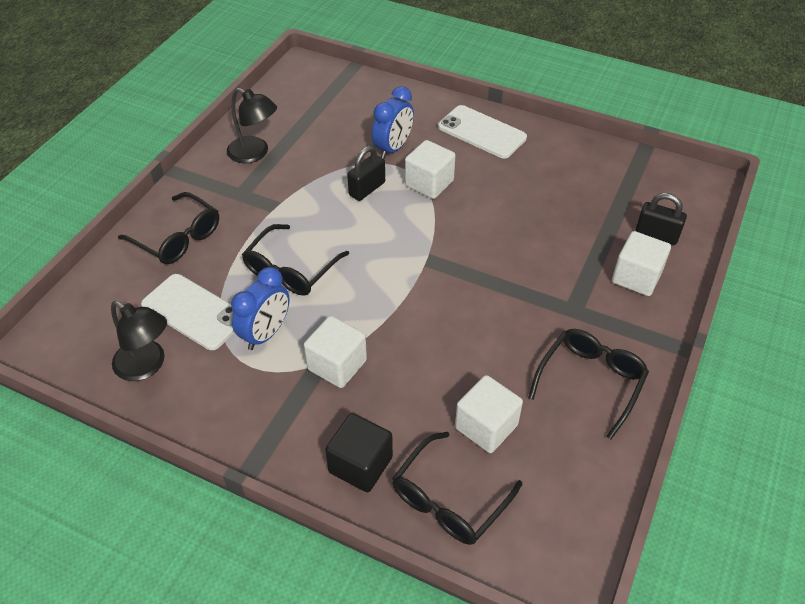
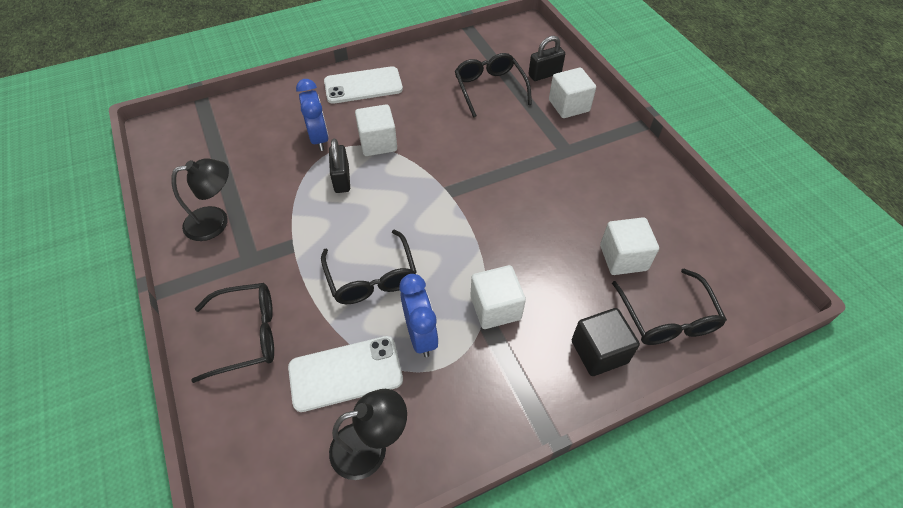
camera: 50 degrees left, 5 degrees up
(590, 382) = (631, 183): black glasses -> black glasses (490, 89)

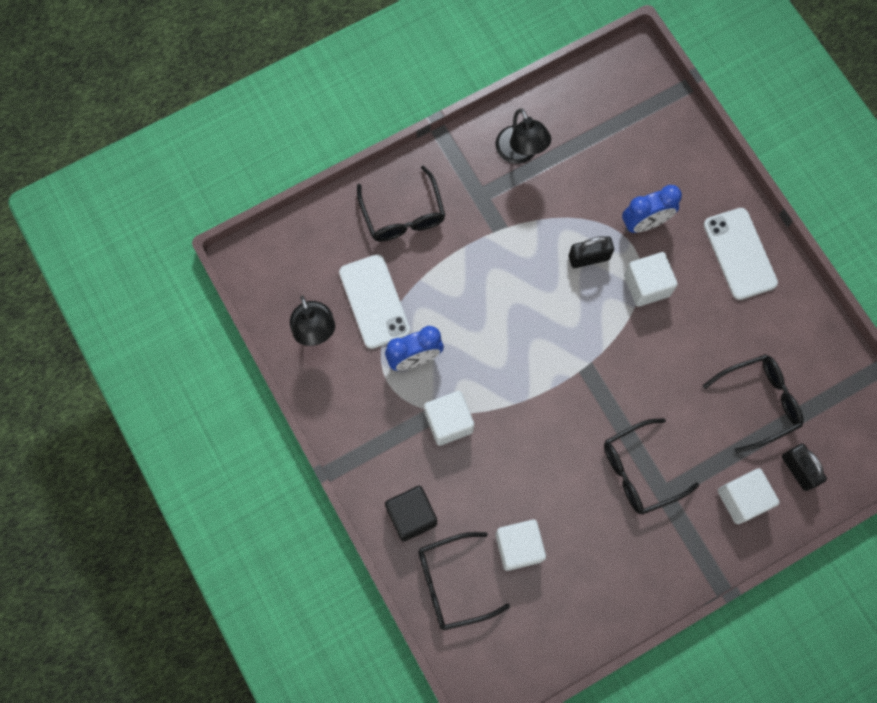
camera: 85 degrees right, 20 degrees up
(371, 276) = (472, 306): black glasses -> black glasses (640, 470)

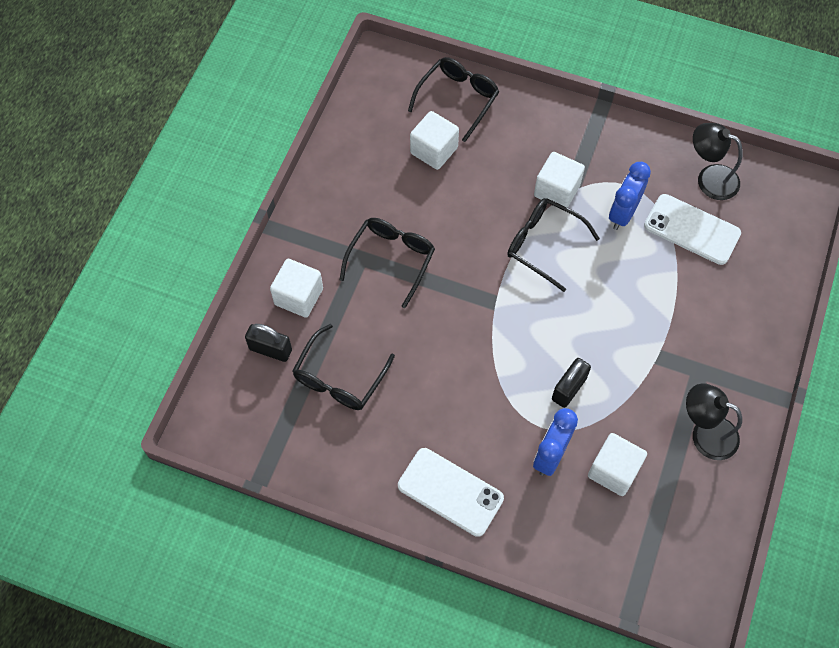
camera: 140 degrees right, 10 degrees down
(403, 214) = (741, 308): black glasses -> black glasses (544, 245)
(411, 516) = (523, 117): black cube -> none
(646, 285) = (503, 402): white cube -> white cube (613, 471)

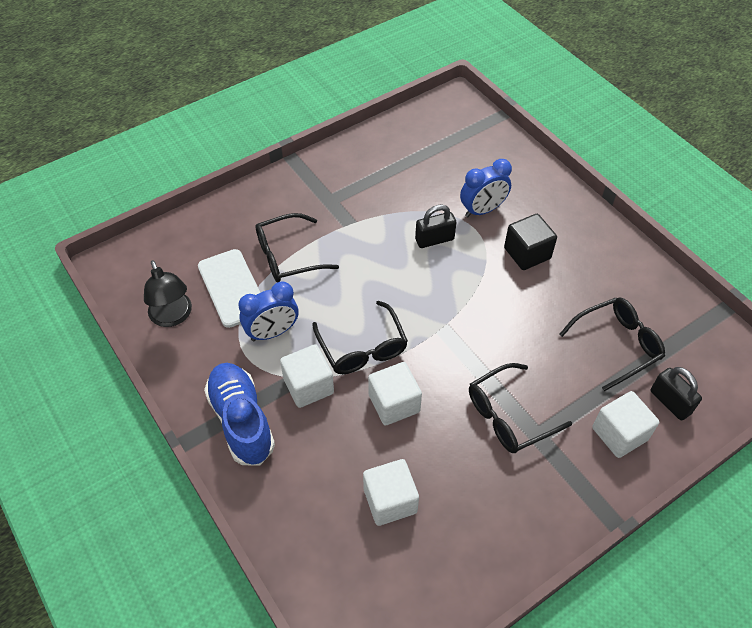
camera: 145 degrees left, 10 degrees down
(450, 492) = (573, 227): white phone -> none
(457, 100) = (320, 545): black glasses -> black glasses (288, 256)
(474, 429) = (527, 253): none -> black cube
(580, 139) = (241, 421): none -> blue shoe
(613, 471) = (446, 180): white cube -> white cube (394, 403)
(705, 433) = (364, 167): black lamp -> none

